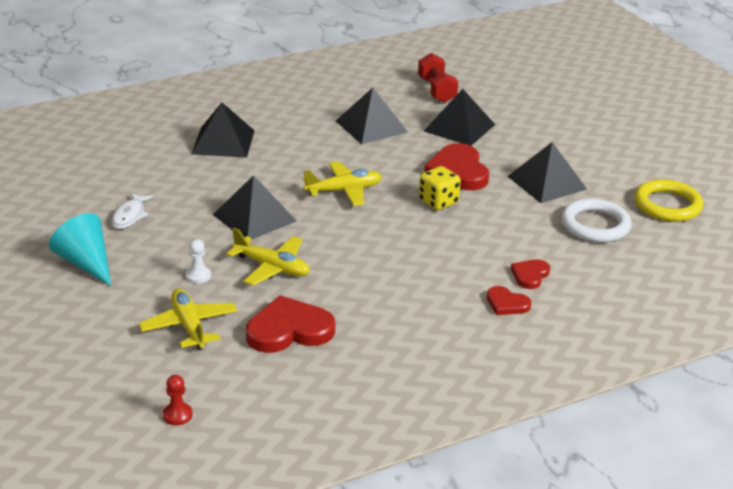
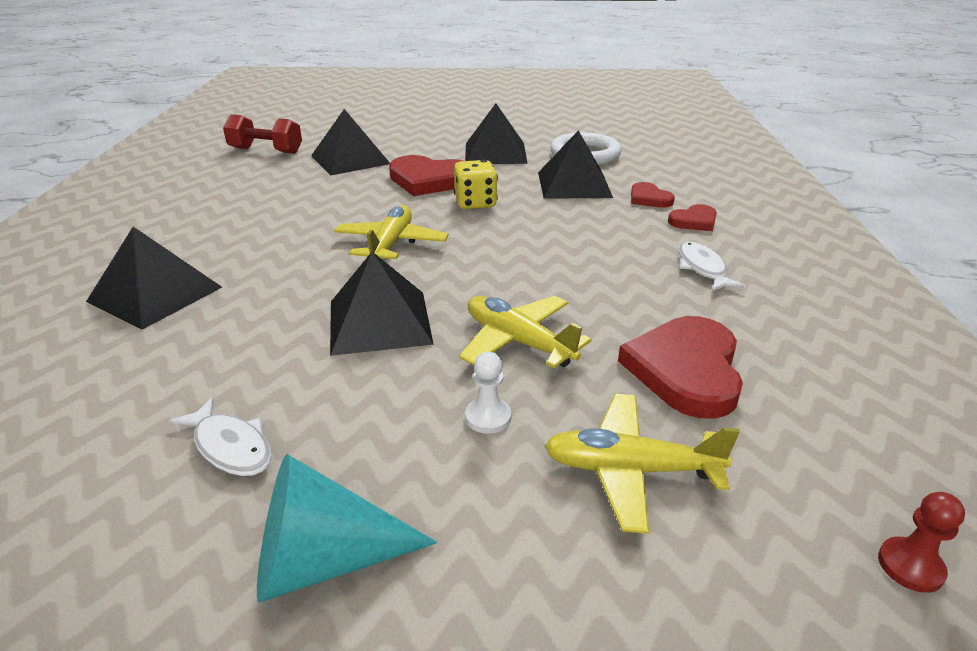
camera: 60 degrees left, 0 degrees up
(271, 267) = (518, 342): yellow plane -> yellow plane turned 105 degrees counterclockwise
(371, 126) = (279, 195): black pyramid -> black pyramid (574, 184)
(426, 319) = (702, 268): none -> white fish
(667, 205) = (578, 126): yellow ring -> none

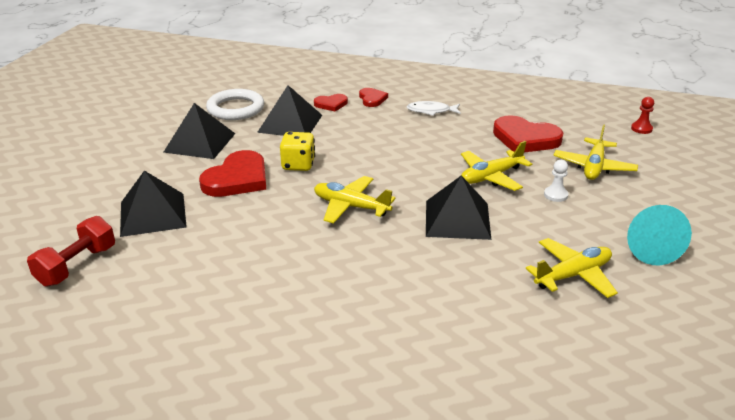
camera: 75 degrees left, 0 degrees up
(155, 294) = (385, 320): black pyramid -> none
(230, 447) = (573, 275): white fish -> yellow plane

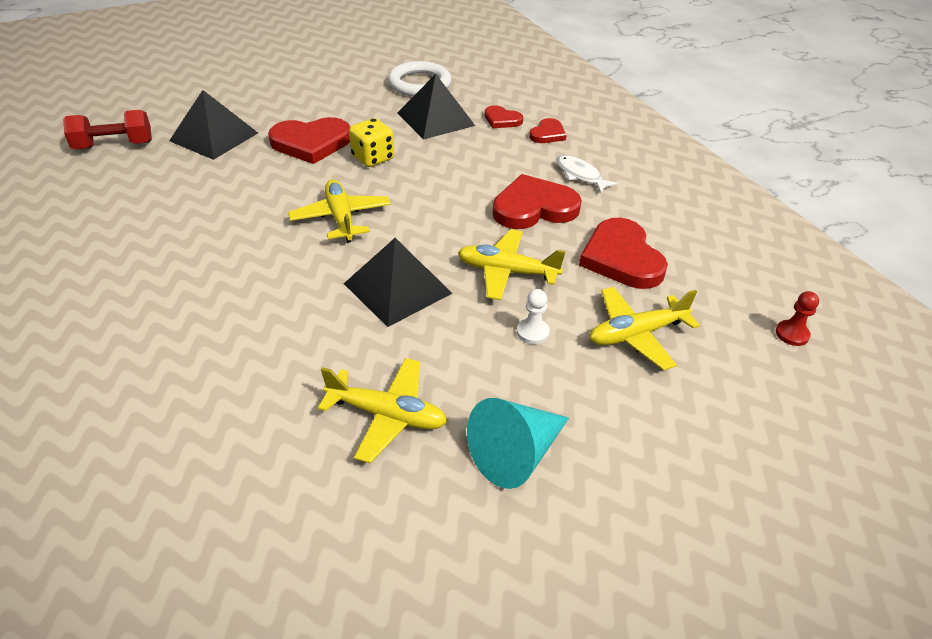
camera: 45 degrees right, 10 degrees up
(200, 142) = (343, 98): black pyramid -> none
(441, 139) = (534, 208): none -> red heart

